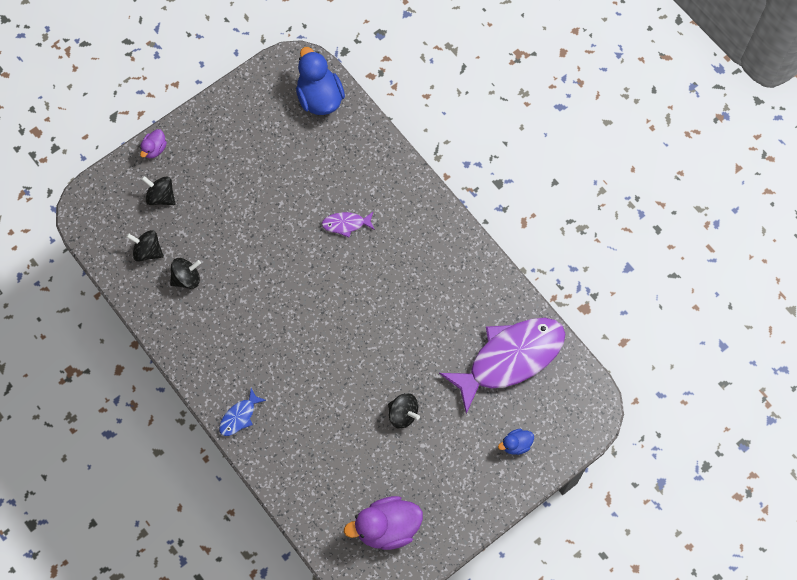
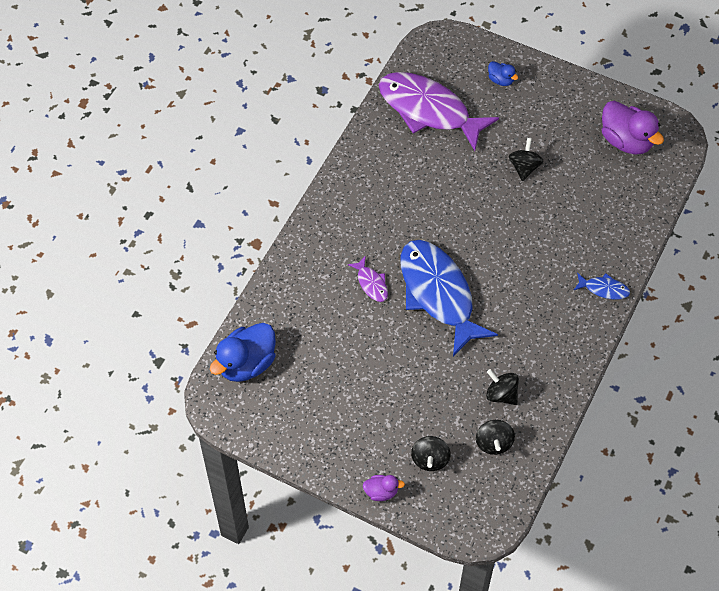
camera: 115 degrees left, 10 degrees down
(308, 274) = (438, 294): none -> blue fish

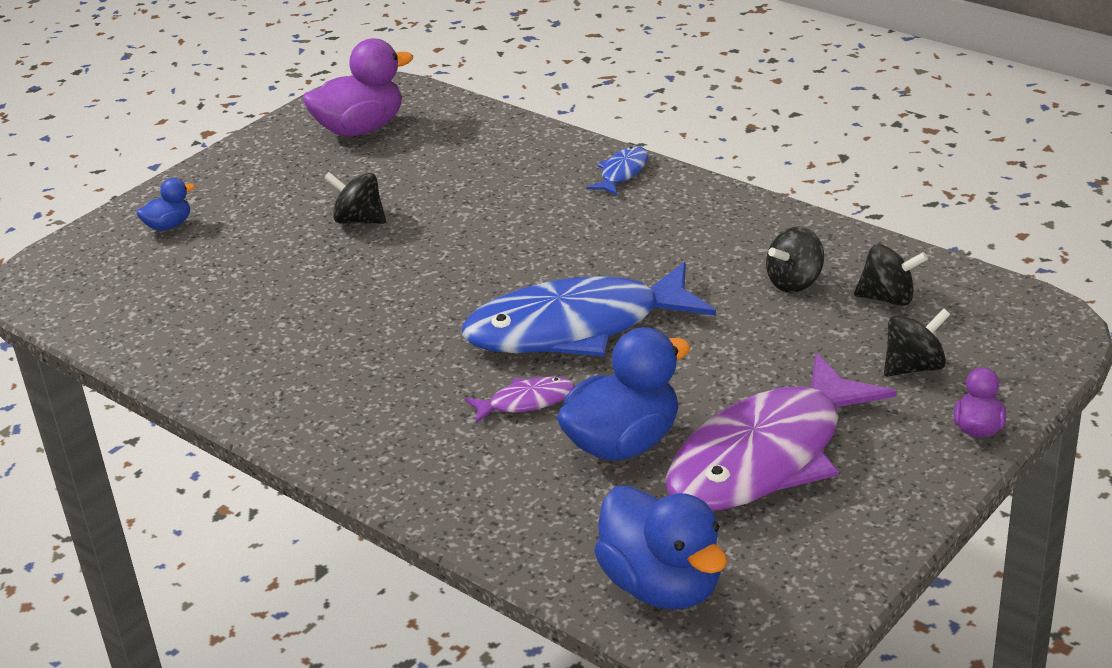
camera: 75 degrees left, 25 degrees down
(344, 332) = (623, 444): none -> blue duck
(428, 110) = (180, 304): purple fish -> purple fish (765, 456)
(430, 459) = (914, 367): black spinning top -> black spinning top turned 45 degrees counterclockwise

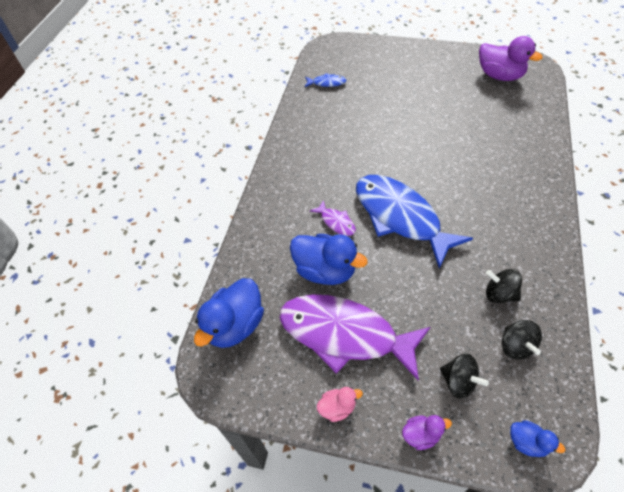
camera: 65 degrees right, 20 degrees up
(169, 226) = (386, 58): blue duck -> blue duck (527, 442)
(359, 220) = (430, 108): black spinning top -> none
(622, 173) = (542, 181): blue fish -> blue fish (327, 83)
(893, 500) = (337, 408): none -> pink duck

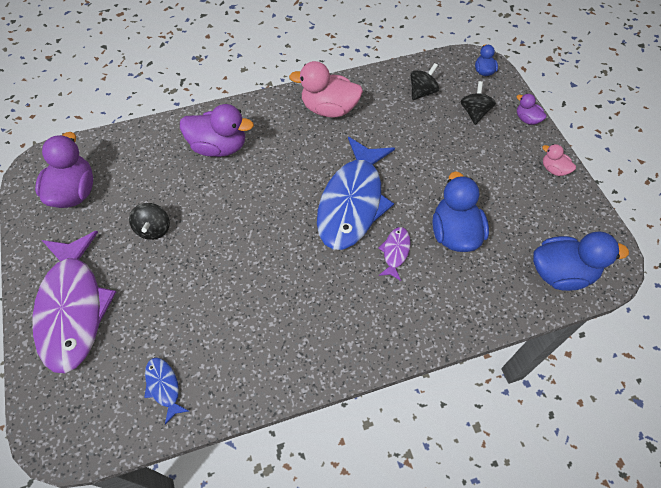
camera: 125 degrees left, 5 degrees up
(344, 334) = (498, 191): purple fish -> purple fish (73, 308)
(499, 294) = (385, 111): black spinning top -> black spinning top (154, 229)
(508, 157) = (219, 147): none -> purple duck
(524, 249) = (329, 109): none -> pink duck

